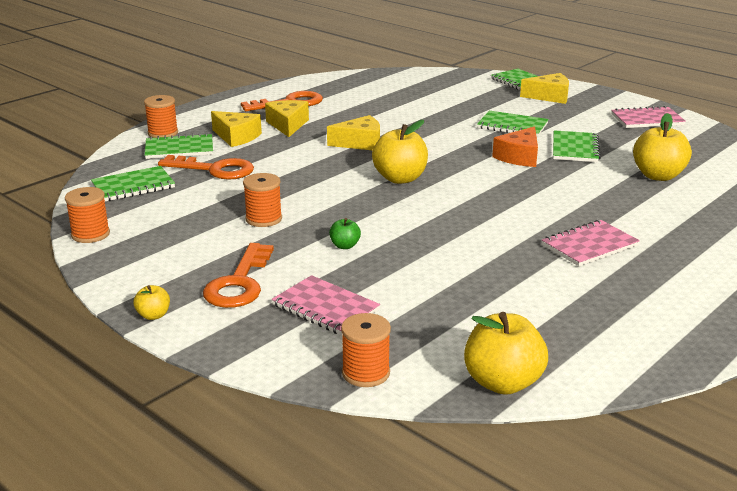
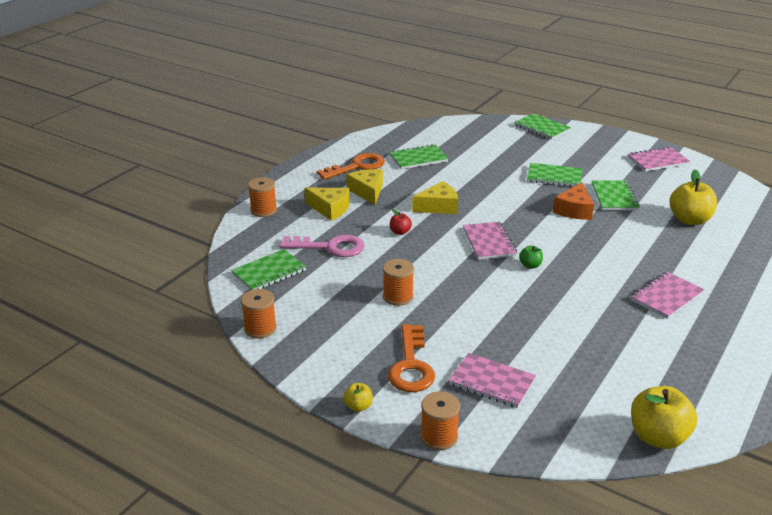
camera: 10 degrees left, 5 degrees up
(179, 149) = (287, 227): green notebook -> green notebook (418, 158)
(214, 169) = (329, 247): orange key -> pink key
(302, 162) = (400, 232): none -> red apple
(345, 246) = (477, 318): green apple -> green apple (530, 265)
(366, 373) = (552, 442): orange spool -> orange spool (439, 436)
(400, 178) = (489, 242): yellow apple -> pink notebook
(549, 96) = (570, 142): yellow cheese -> none

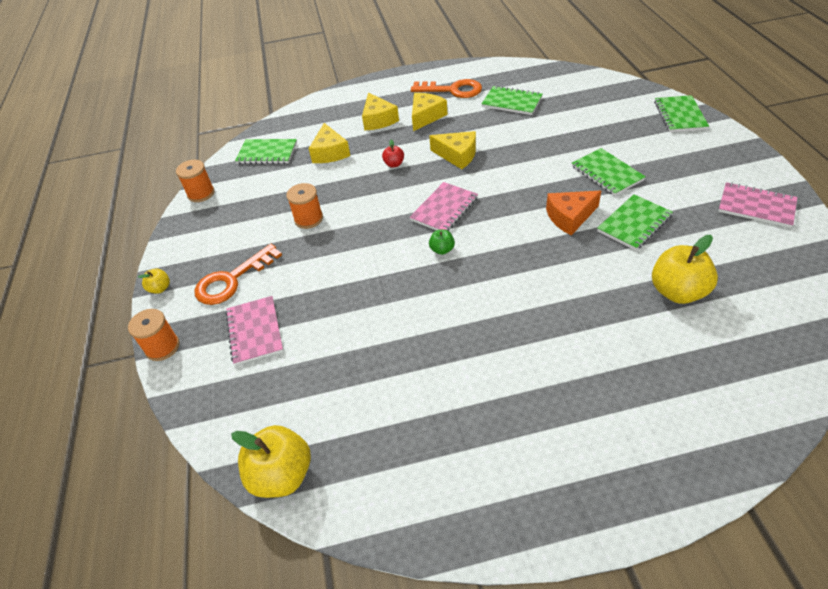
camera: 50 degrees right, 15 degrees up
(263, 210) = (336, 101): orange spool -> none
(329, 247) = (330, 152): pink key -> yellow cheese
(666, 297) = (510, 356): pink notebook -> none

